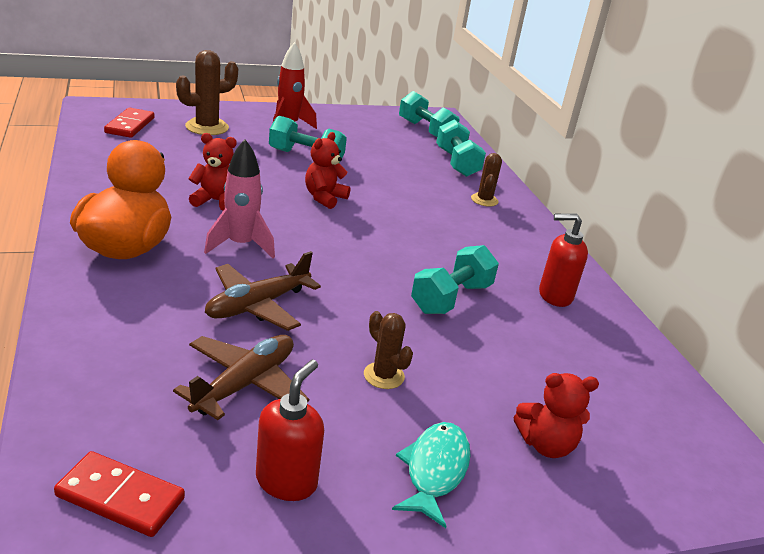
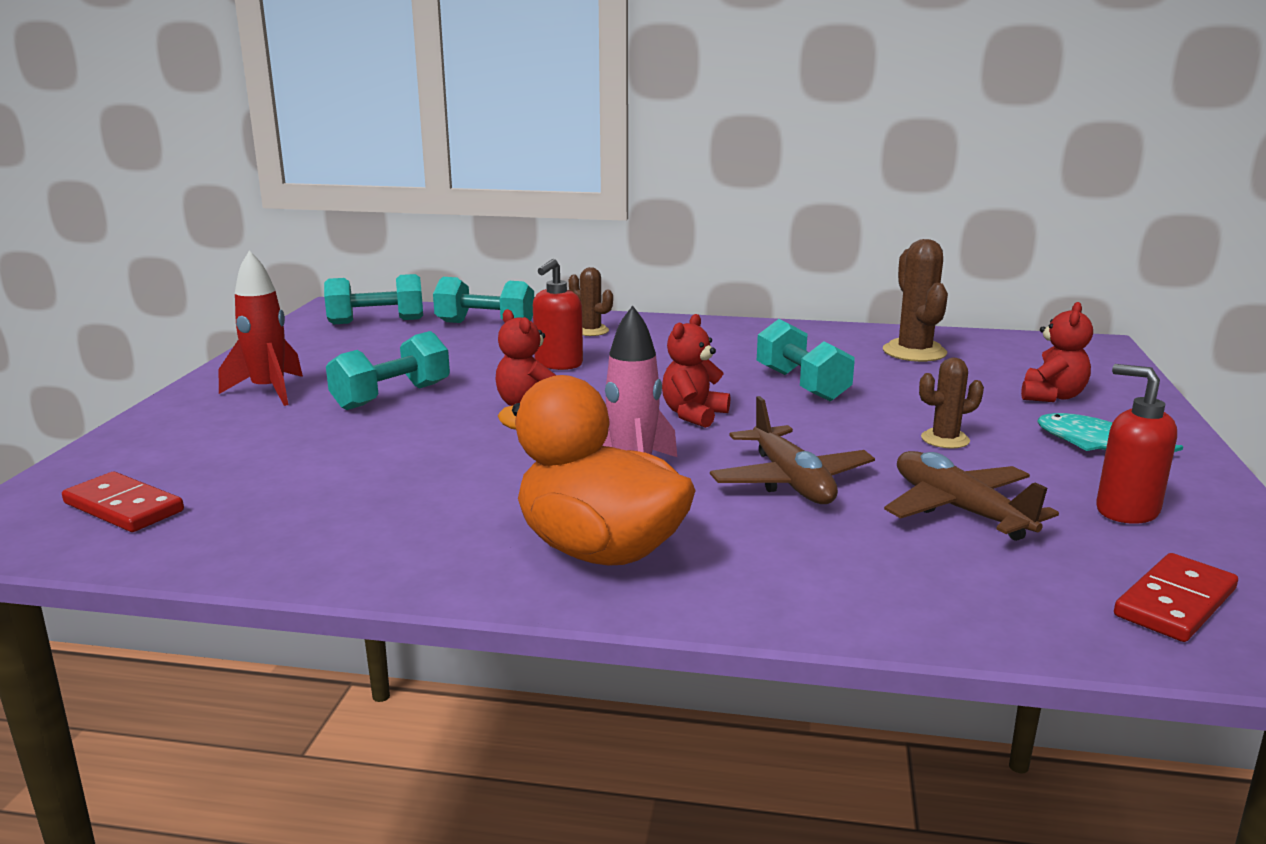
camera: 60 degrees left, 10 degrees down
(207, 127) = (208, 446): brown cactus -> brown cactus (914, 352)
(215, 201) = (488, 471): red teddy bear -> red teddy bear (693, 415)
(554, 296) = (809, 344): red soap dispenser -> red soap dispenser (558, 364)

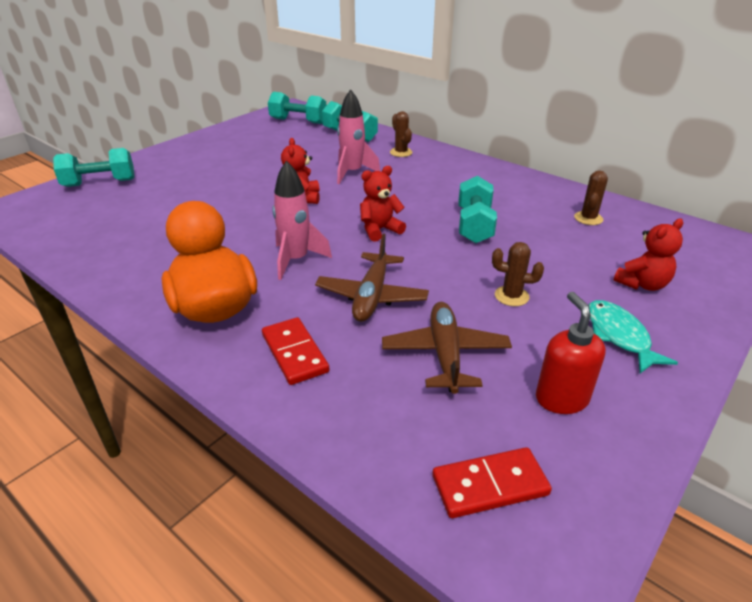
camera: 30 degrees right, 15 degrees up
(123, 507) = (64, 210): red domino -> red domino (294, 353)
(269, 391) = (197, 156): red rocket -> none
(391, 396) = (245, 174): turquoise dumbbell -> turquoise dumbbell (100, 183)
(558, 364) = (352, 173): red soap dispenser -> pink rocket
(914, 352) = (588, 218): brown cactus -> brown cactus, size x0.61

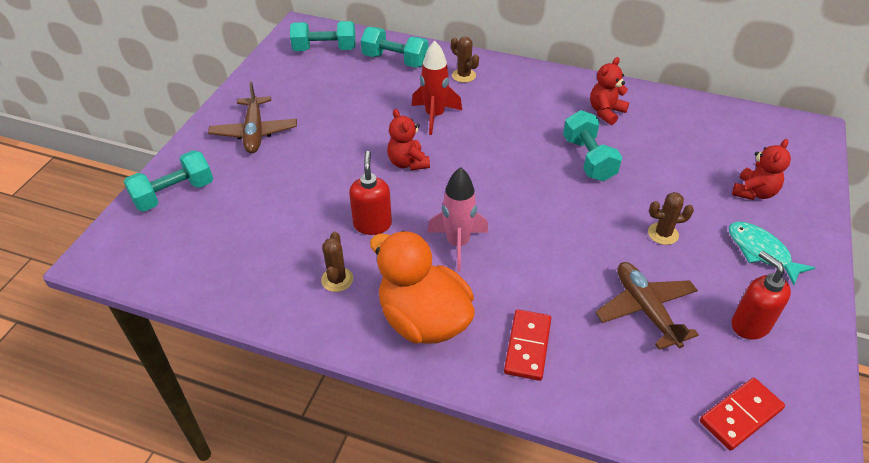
camera: 20 degrees left, 10 degrees up
(233, 231) = (372, 224): none -> red soap dispenser
(294, 353) = (527, 346): red domino -> red domino turned 60 degrees clockwise
(352, 173) = (434, 116): pink rocket -> red rocket
(372, 296) = (551, 266): brown plane -> brown plane (254, 132)
(379, 230) = (509, 186): red teddy bear -> red teddy bear (606, 112)
(588, 218) = (678, 126): brown cactus -> brown cactus (337, 279)

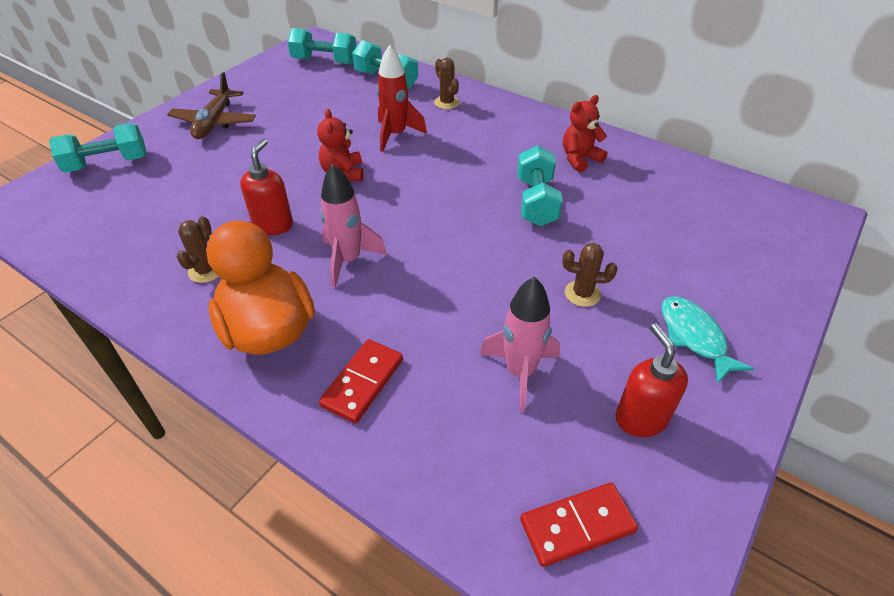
camera: 15 degrees right, 0 degrees up
(645, 309) = (520, 372): brown plane -> pink rocket
(754, 192) = (715, 270): red teddy bear -> none

